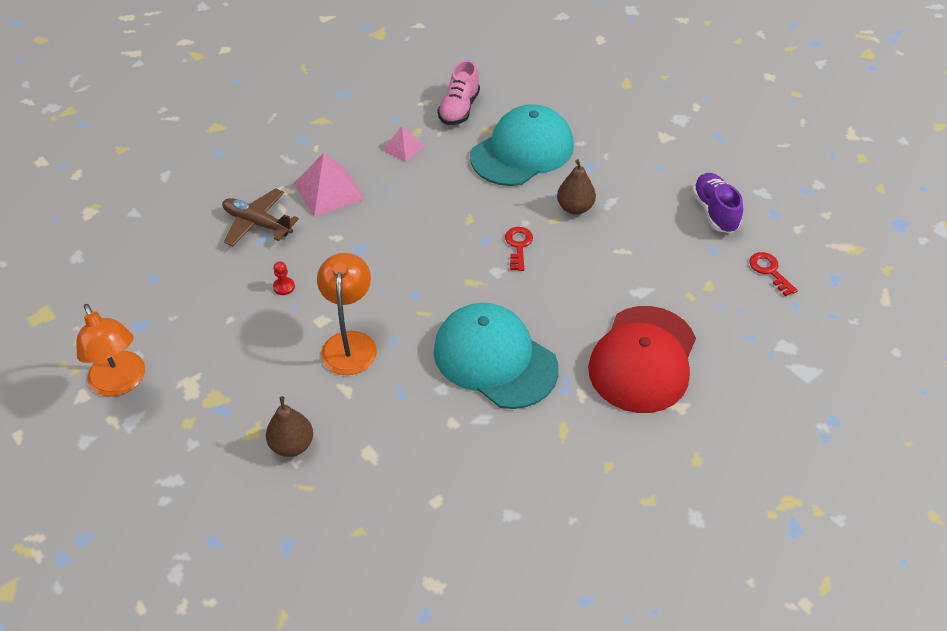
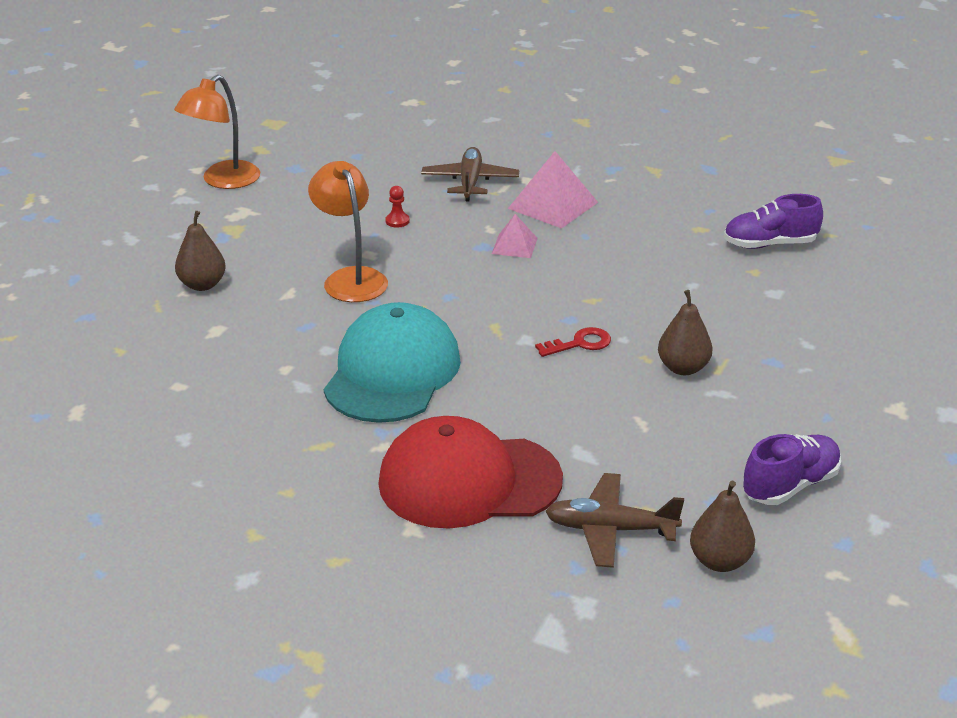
camera: 65 degrees right, 15 degrees down
(350, 343) = (350, 278): orange lamp -> orange lamp turned 90 degrees counterclockwise
(403, 147) = (664, 228): pink pyramid -> pink pyramid (514, 246)
(459, 109) = (769, 244): pink shoe -> purple shoe
(522, 151) = (744, 305): turquoise cap -> none
(721, 307) = (610, 529): none -> brown plane
(769, 271) = (719, 561): red key -> brown pear

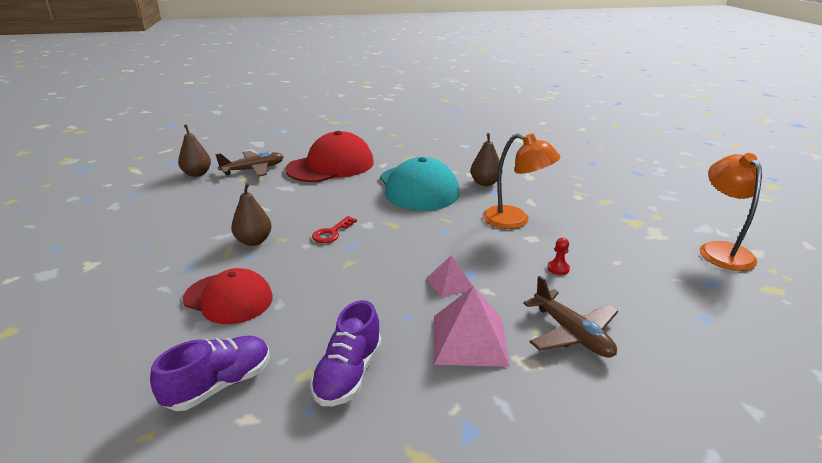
camera: 145 degrees right, 5 degrees down
(202, 285) = (579, 190): brown pear -> brown pear (485, 183)
(740, 308) = (228, 298): none -> red cap
(790, 485) = (166, 206): purple shoe -> purple shoe (348, 374)

